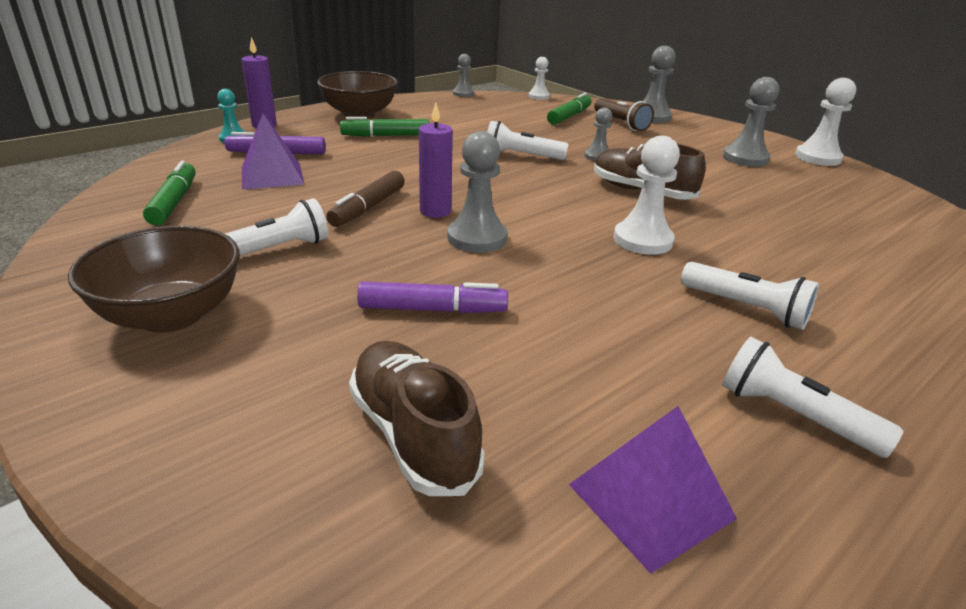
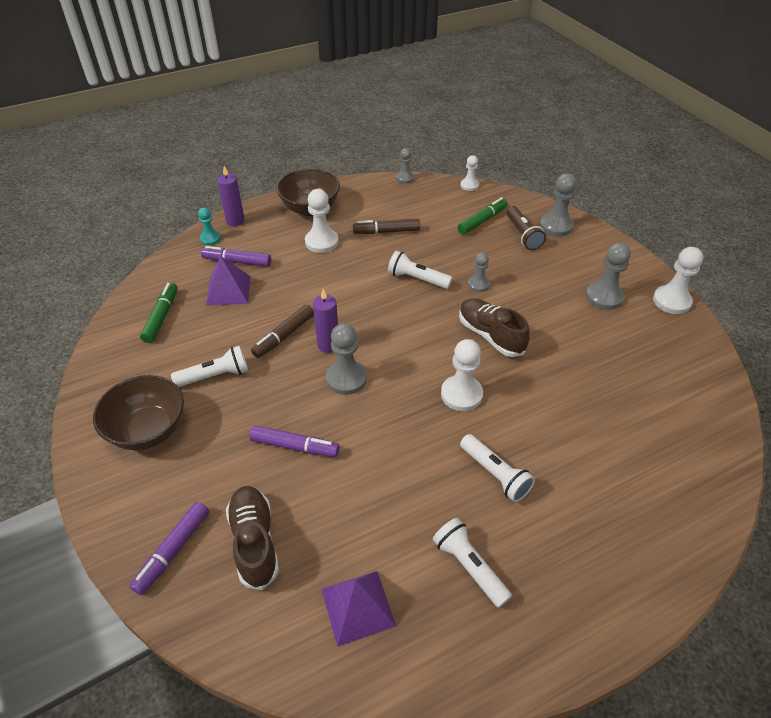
camera: 15 degrees right, 15 degrees up
(253, 470) = (173, 551): none -> purple marker
(385, 136) = (321, 242): green marker -> white pawn
(463, 126) = (386, 231): none -> brown marker

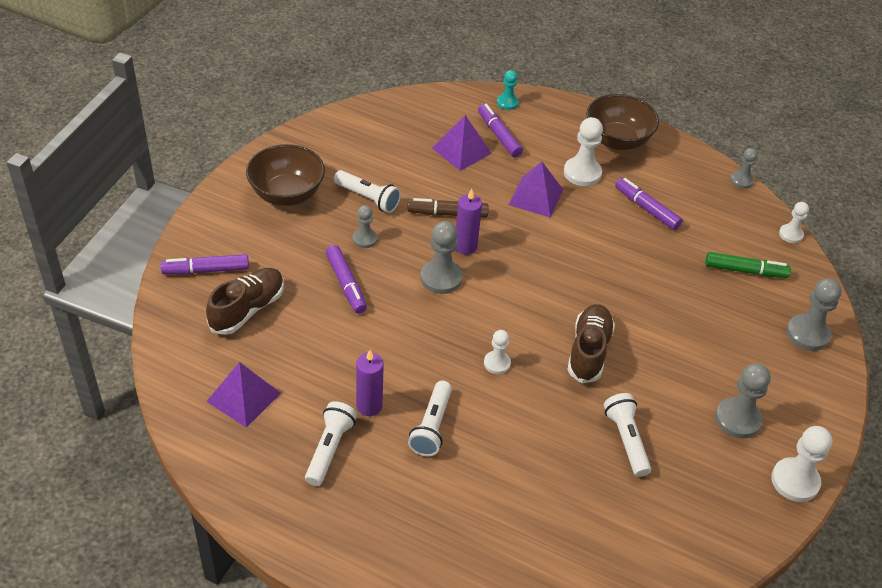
camera: 50 degrees right, 0 degrees up
(161, 317) = (394, 131): green marker -> none
(235, 221) = (545, 104): purple candle -> purple candle (369, 406)
(319, 278) = (536, 197): none -> purple pyramid
(386, 231) = (646, 209): brown marker -> purple marker
(417, 279) = (606, 263): white flashlight -> white flashlight (626, 440)
(461, 394) = (497, 363): white pawn -> white pawn, size x0.60
(478, 284) = (647, 311): grey pawn -> grey pawn (364, 239)
(522, 235) = (760, 312): brown flashlight -> none

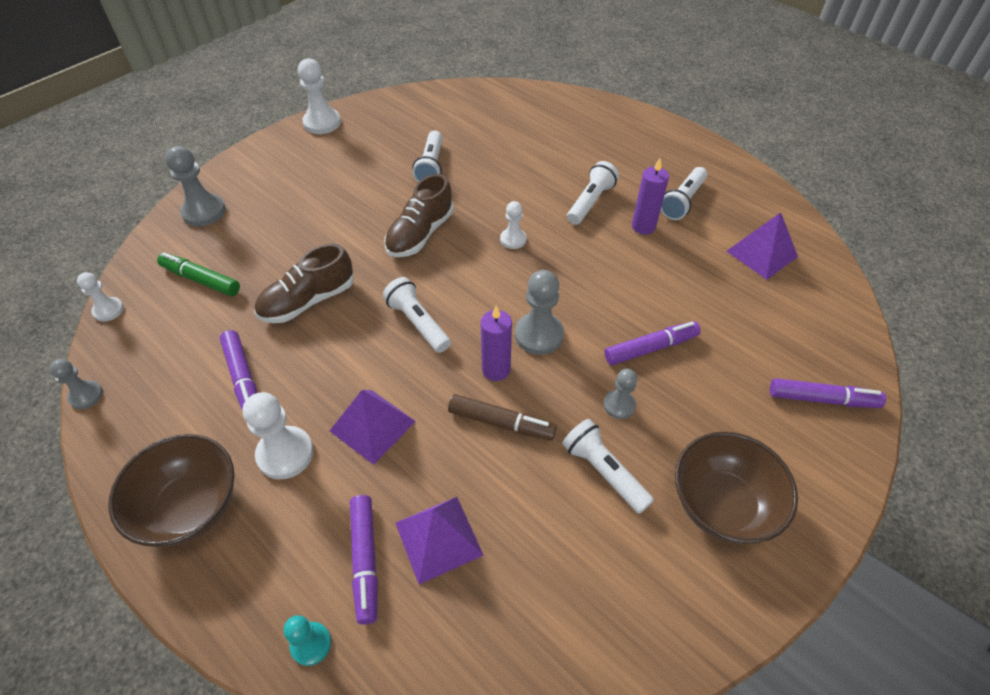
camera: 160 degrees left, 5 degrees up
(247, 309) = (765, 339): brown shoe -> brown shoe (308, 301)
(346, 284) = (650, 348): purple marker -> purple marker turned 75 degrees clockwise
(544, 269) = (418, 323): none -> white flashlight
(738, 419) = (329, 164): grey pawn -> none

